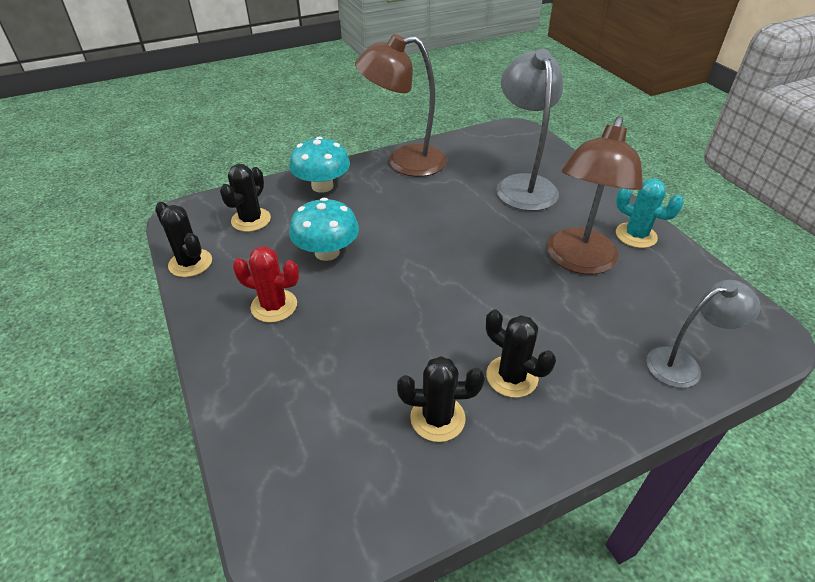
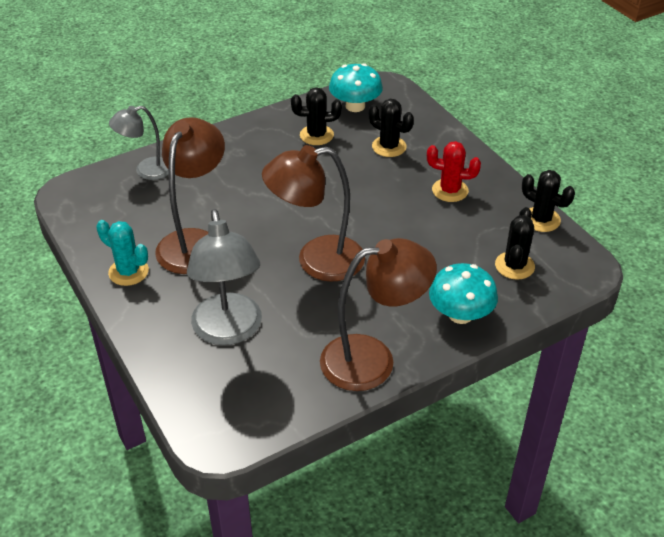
camera: 175 degrees right, 0 degrees up
(327, 252) = (425, 237): turquoise mushroom -> turquoise mushroom (355, 106)
(445, 235) = (316, 261): none -> brown lamp
(512, 376) = (267, 157): black cactus -> black cactus (389, 147)

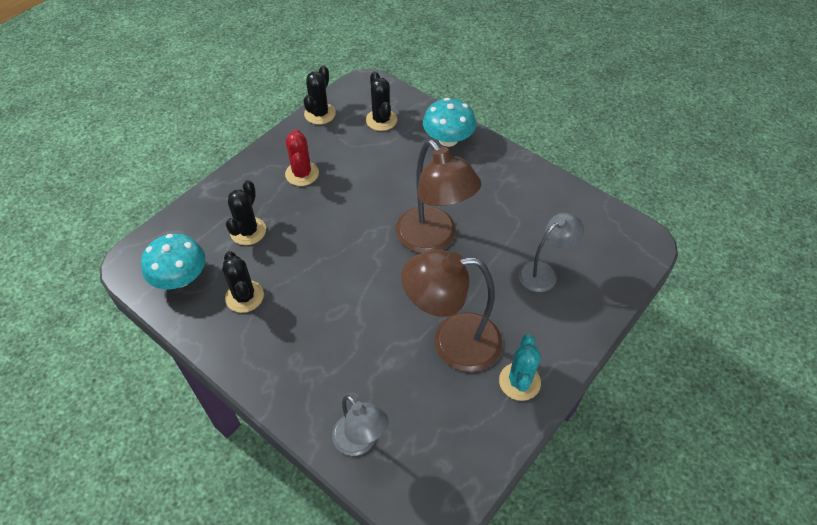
camera: 110 degrees left, 10 degrees up
(229, 331) = (544, 272): grey lamp -> grey lamp, size x0.60
(373, 359) = (519, 176): brown lamp -> none
(514, 266) = (381, 120): black cactus -> black cactus turned 75 degrees clockwise

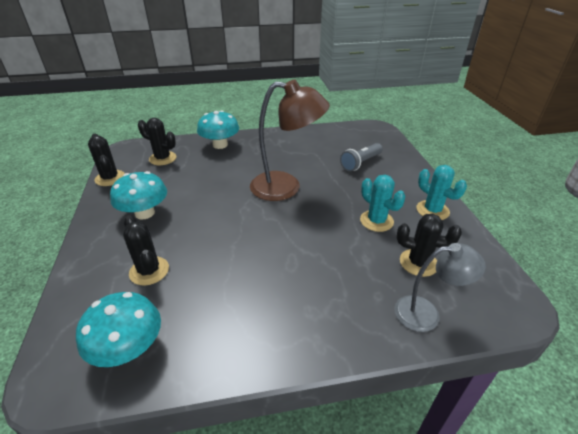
camera: 50 degrees left, 15 degrees down
(244, 296) = (210, 310): black cactus -> black cactus (418, 263)
(302, 174) = (144, 213): red cactus -> turquoise mushroom
(452, 342) = (376, 221): brown lamp -> turquoise cactus
(544, 272) = (360, 163): grey lamp -> grey flashlight

